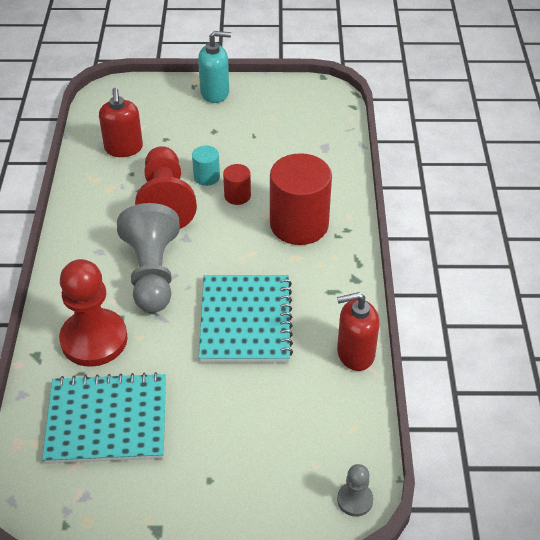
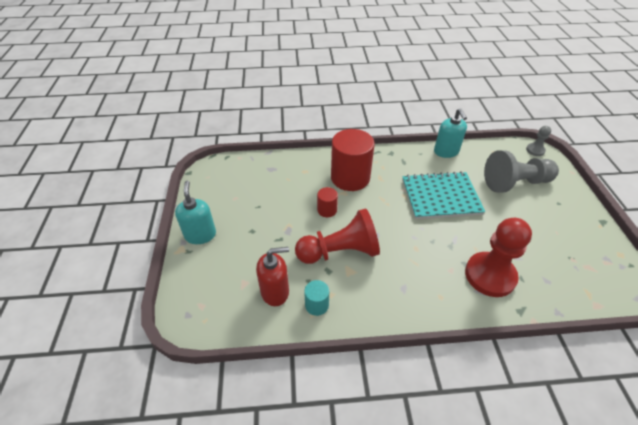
camera: 95 degrees left, 0 degrees up
(107, 420) = (549, 256): turquoise notebook -> none
(152, 273) = (416, 250): grey pawn -> grey pawn (515, 183)
(206, 177) = (308, 229): turquoise cylinder -> turquoise cylinder (317, 305)
(355, 353) = (446, 152): red soap dispenser -> turquoise soap dispenser

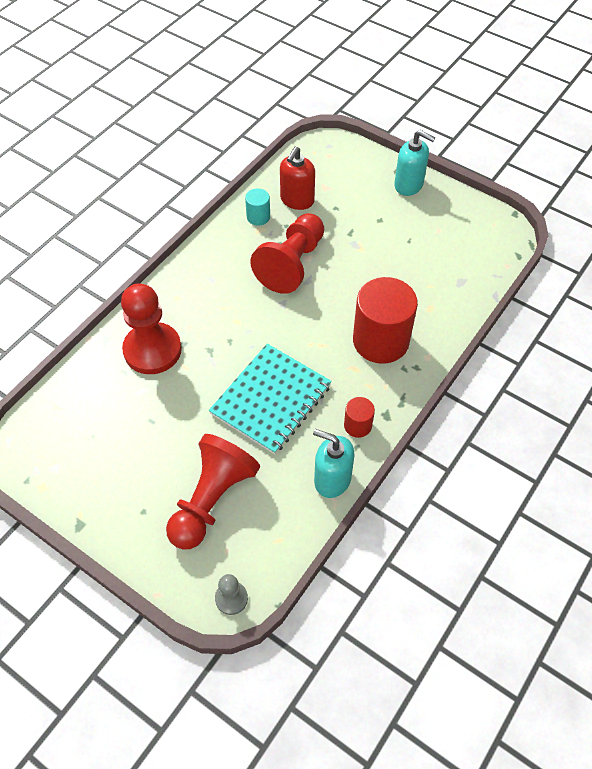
camera: 130 degrees right, 10 degrees up
(327, 210) = (352, 288): red cylinder -> red cylinder (357, 425)
(515, 183) = (212, 500): grey pawn -> red pawn

